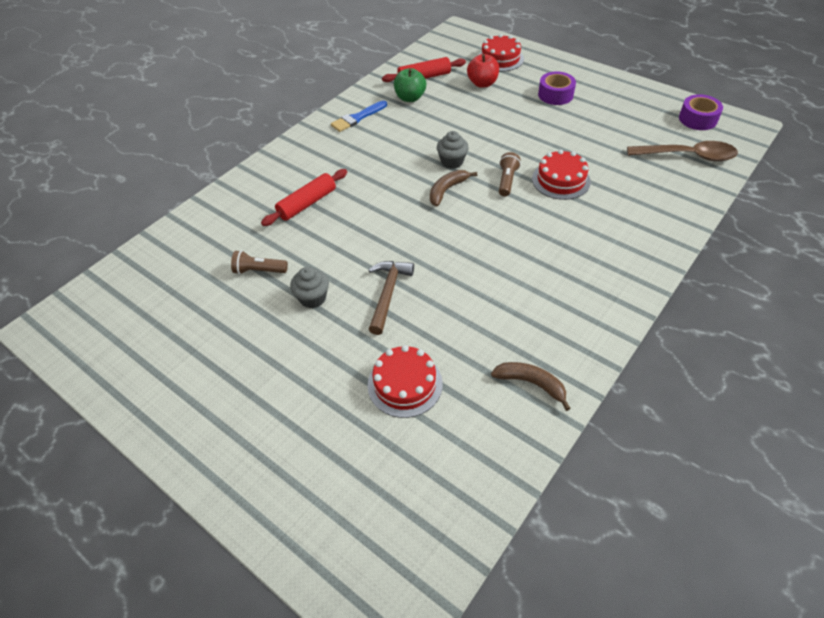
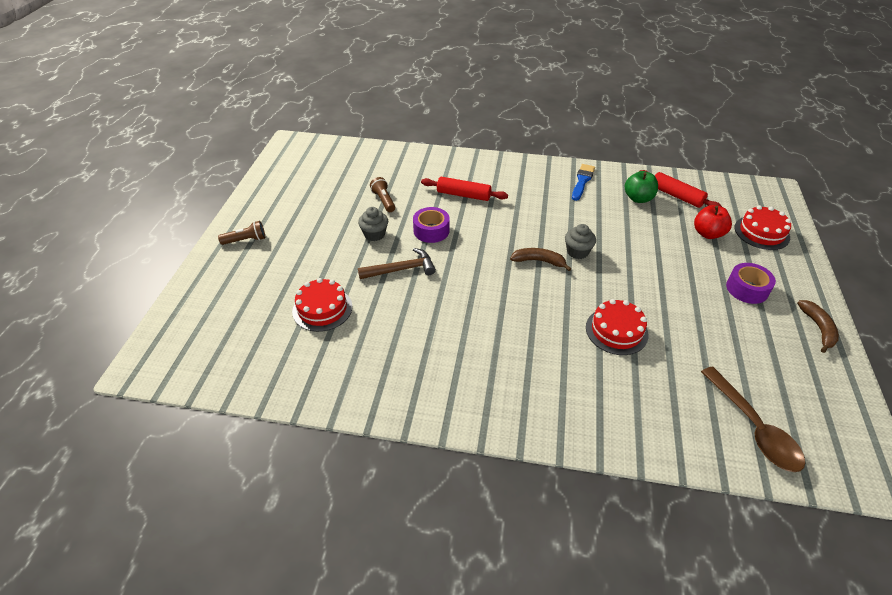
camera: 60 degrees right, 5 degrees down
(357, 118) = (582, 181): blue brush -> blue brush turned 90 degrees clockwise
(507, 181) = (583, 294): brown flashlight -> brown flashlight (245, 240)
(531, 383) = (358, 381): brown banana -> brown banana (818, 328)
(697, 119) = (836, 423): purple tape -> purple tape (431, 231)

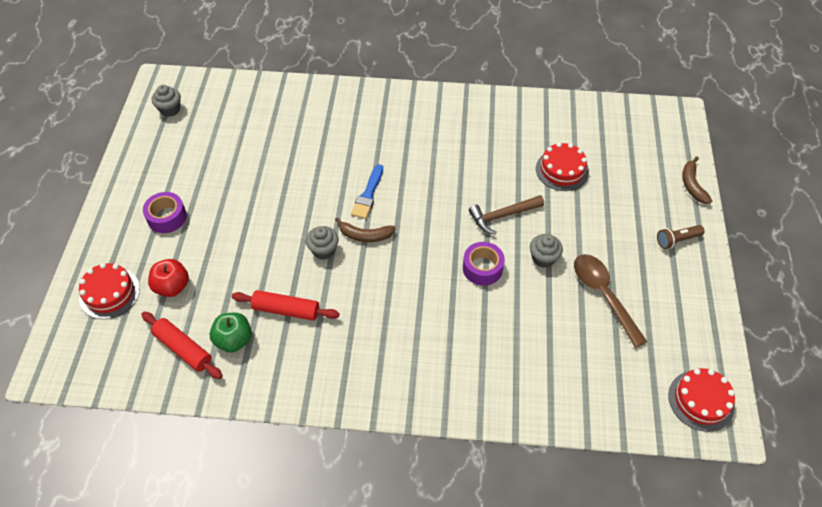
camera: 175 degrees right, 10 degrees up
(384, 200) = (549, 312): brown flashlight -> none
(463, 195) = (453, 329): red rolling pin -> red rolling pin (286, 310)
(582, 181) = (298, 369): blue brush -> blue brush (368, 195)
(616, 331) = (303, 167): red cake -> red cake (701, 400)
(753, 428) = (223, 104): brown spoon -> brown spoon (603, 295)
(818, 328) = (125, 182): brown banana -> brown banana (692, 185)
(827, 424) = (170, 109): none -> grey cupcake

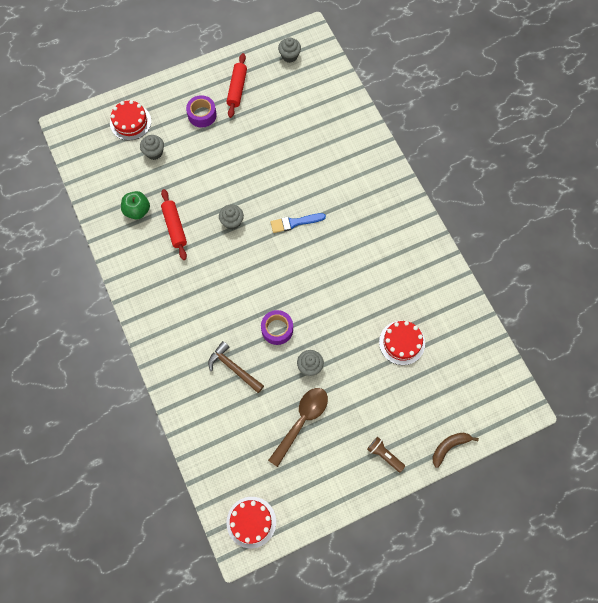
camera: 60 degrees right, 15 degrees up
(172, 286) = (154, 152): red apple -> grey cupcake
(183, 349) = (116, 187): red rolling pin -> red rolling pin (237, 89)
(365, 235) = (259, 240): brown banana -> none
(502, 216) = (331, 320): brown hammer -> brown hammer (233, 368)

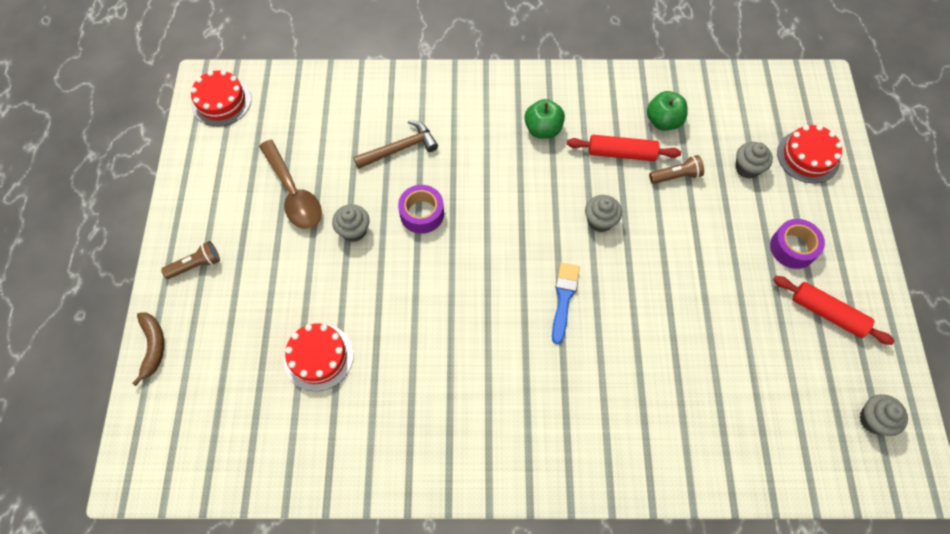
camera: 115 degrees right, 5 degrees down
(176, 282) = (543, 129): none -> green apple
(178, 190) = (676, 176): none -> brown flashlight

